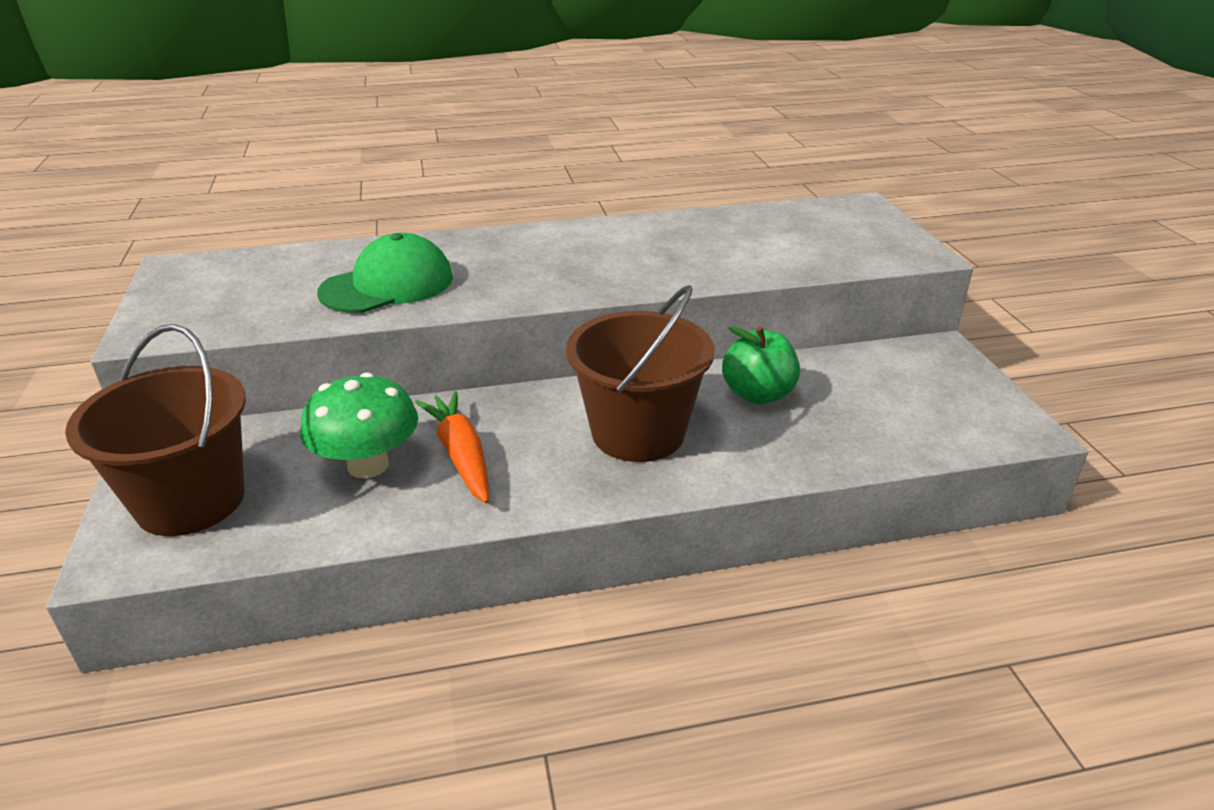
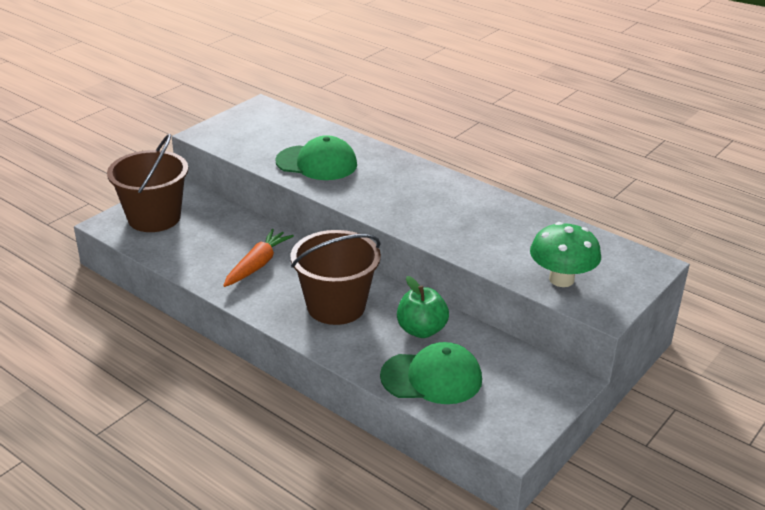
camera: 50 degrees right, 0 degrees up
(368, 465) = (222, 245): green mushroom -> green mushroom (561, 279)
(858, 428) = (431, 378): none -> green cap

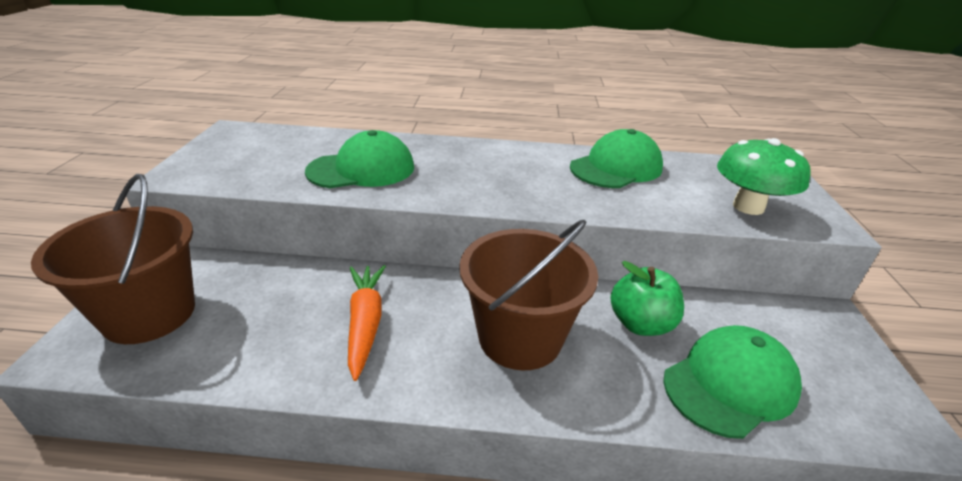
camera: 35 degrees left, 0 degrees up
(505, 218) = (616, 167): none -> green cap

